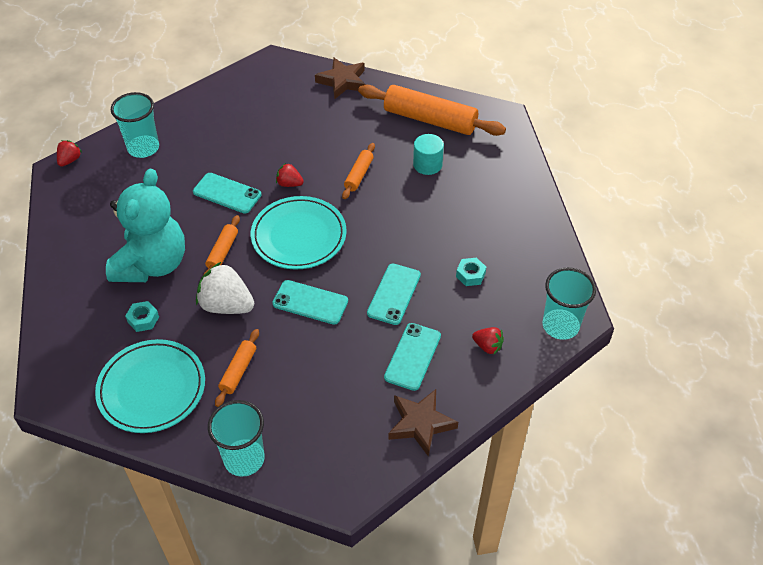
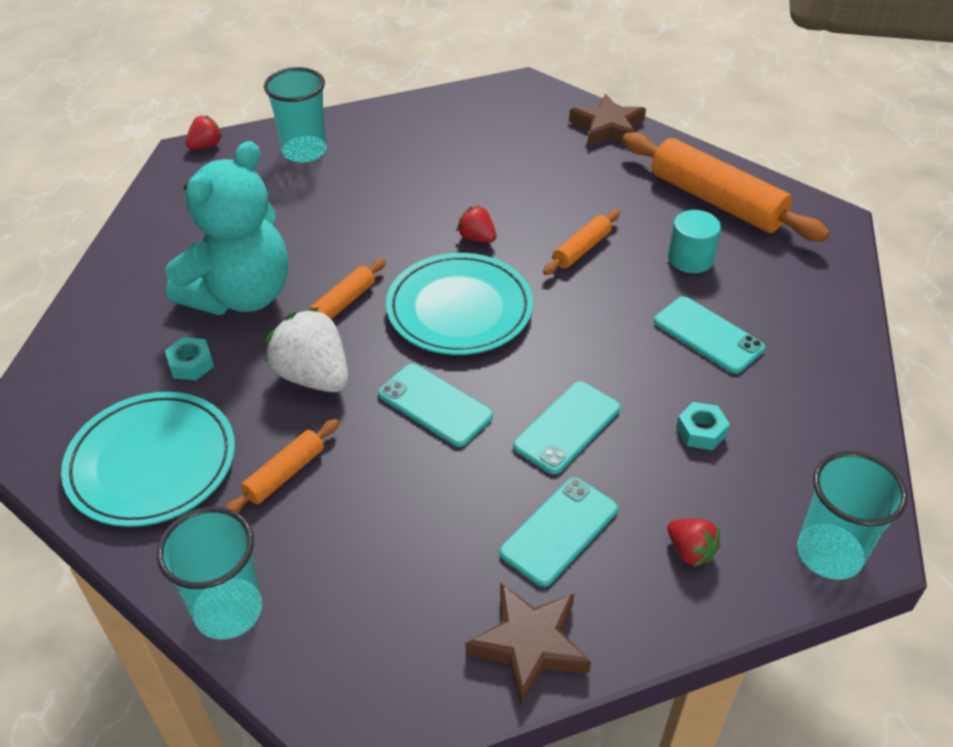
camera: 20 degrees right, 5 degrees down
(227, 193) = (385, 230): turquoise phone -> turquoise phone (708, 335)

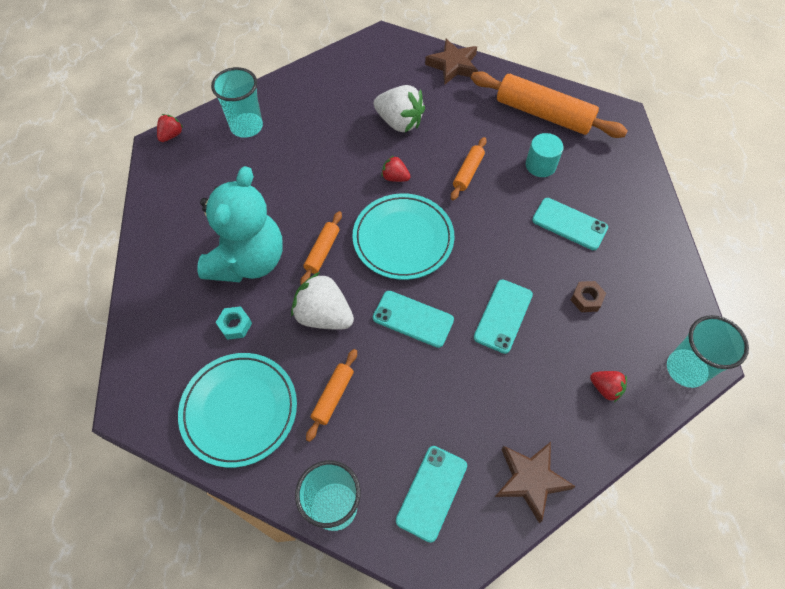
camera: 15 degrees left, 15 degrees up
(508, 178) = (399, 122): none -> white strawberry
(559, 531) = (522, 394): turquoise phone -> turquoise phone (431, 492)
(701, 431) = (586, 299): turquoise nut -> brown nut

